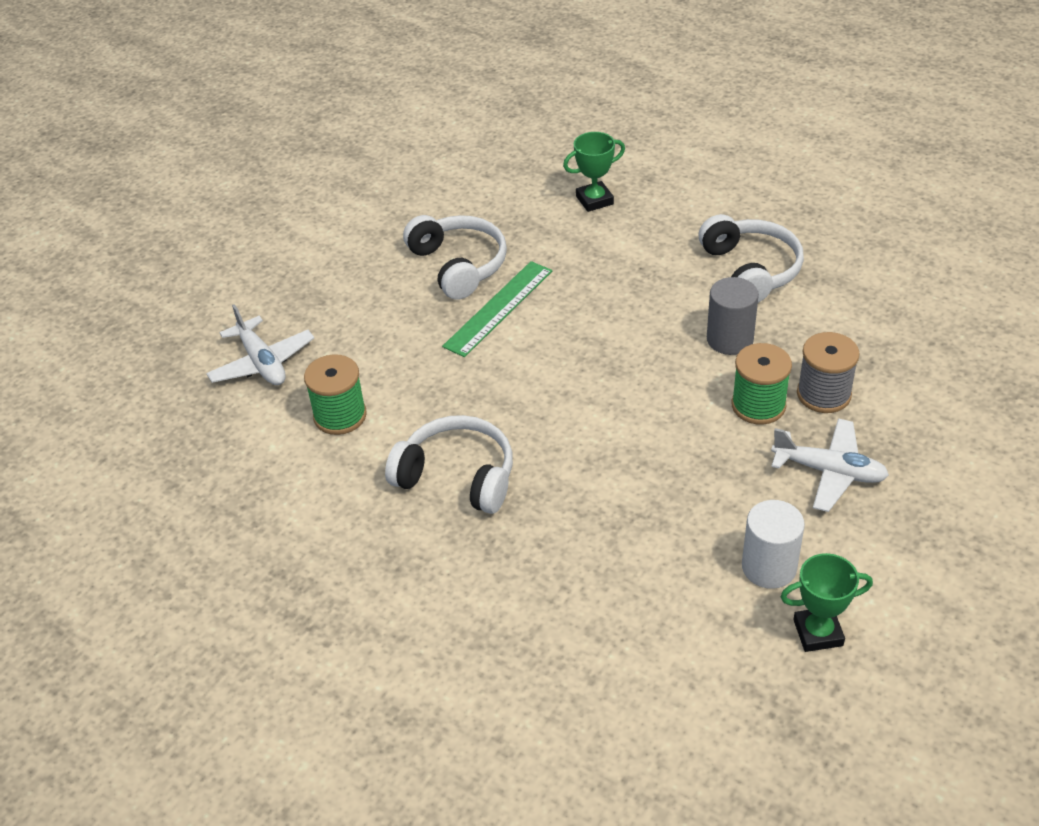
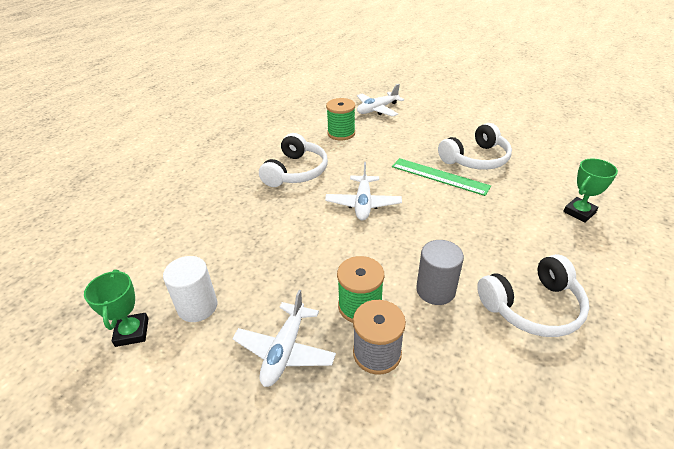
camera: 85 degrees right, 5 degrees down
(557, 394) = (363, 204): none -> white plane
(594, 200) = (579, 212): green trophy -> green trophy turned 75 degrees clockwise

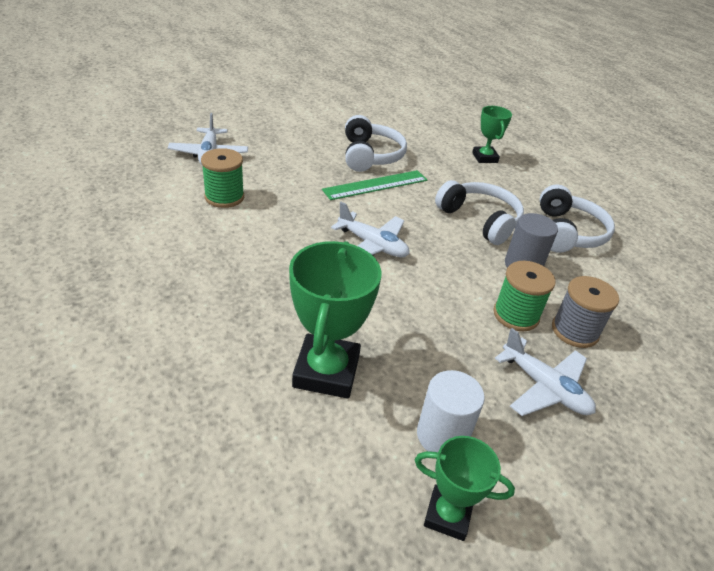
camera: 65 degrees left, 0 degrees up
(220, 235) = (326, 371): none -> green trophy
(296, 171) = (262, 261): white headphones -> white headphones (480, 220)

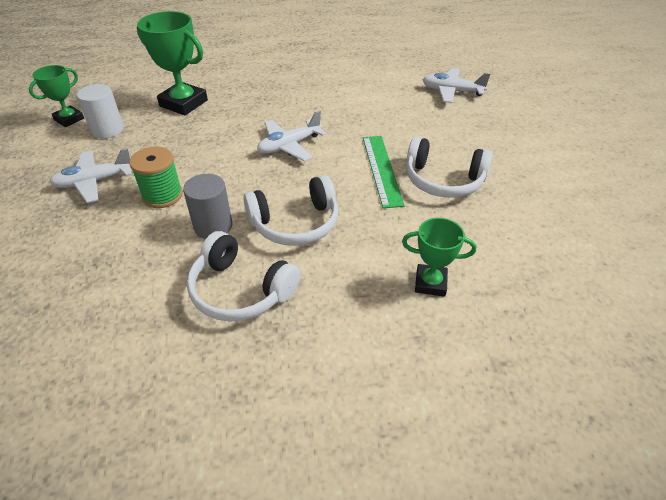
camera: 115 degrees right, 5 degrees up
(224, 197) = (381, 91): green spool -> none
(574, 331) = (120, 222): grey spool -> none

